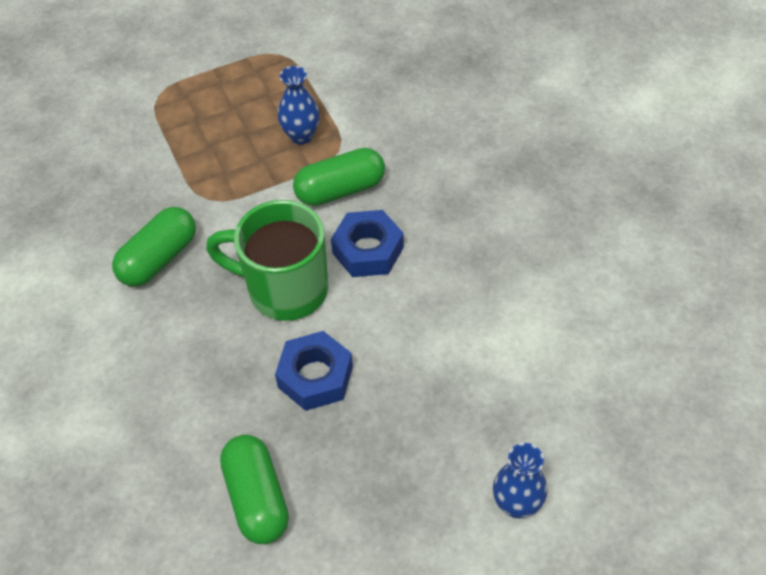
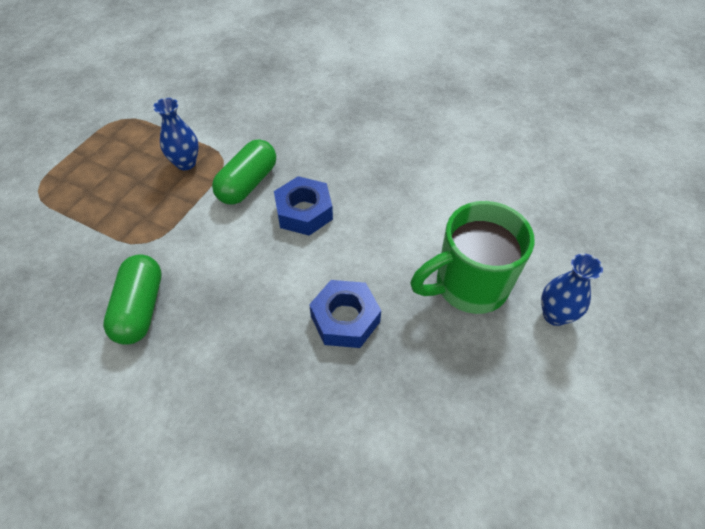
camera: 40 degrees left, 0 degrees up
(257, 498) = (383, 439): green capsule -> none
(284, 289) = (266, 272): green mug -> green mug (468, 286)

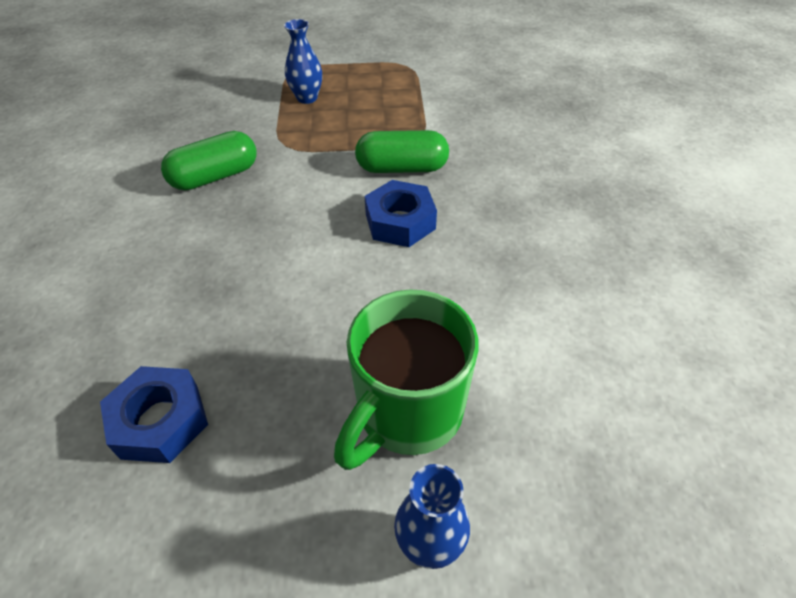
camera: 60 degrees right, 5 degrees down
(186, 163) = (391, 121): blue vase -> blue vase (307, 98)
(345, 319) = (285, 316): blue nut -> blue nut (160, 421)
(468, 286) = (407, 413): green mug -> green mug turned 90 degrees counterclockwise

